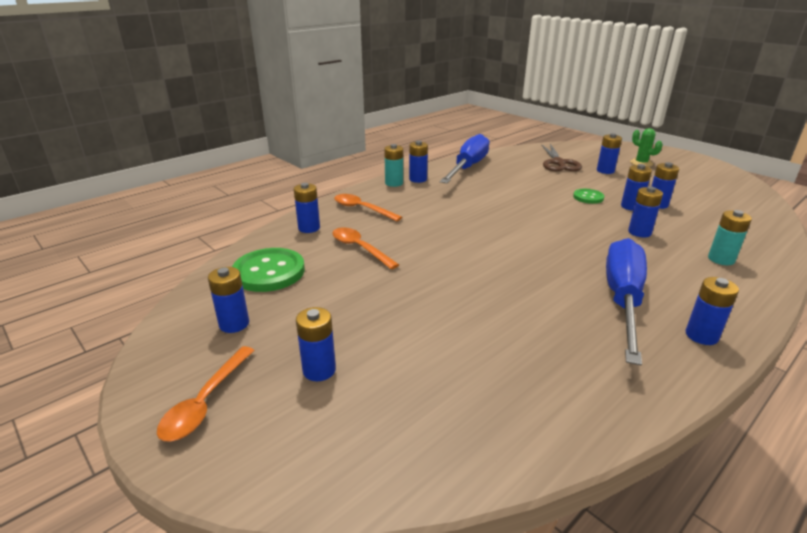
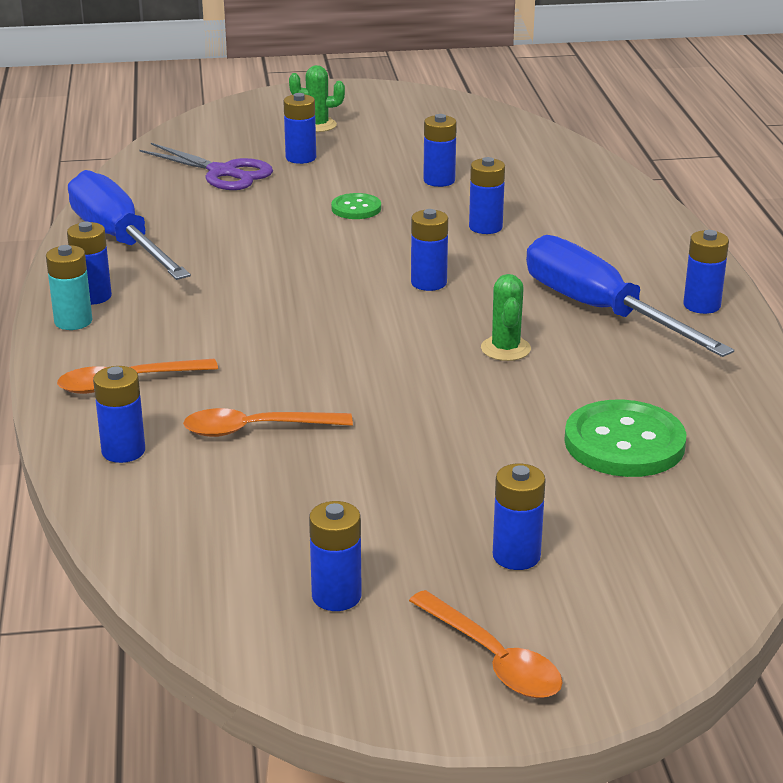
camera: 55 degrees left, 0 degrees up
(269, 272) = (222, 528): green button -> green button (624, 443)
(529, 284) = (505, 349): none -> green cactus
(558, 163) = (222, 172): brown scissors -> purple scissors
(631, 206) = (420, 197): blue battery -> blue battery (428, 283)
(721, 259) = (596, 218): turquoise battery -> none

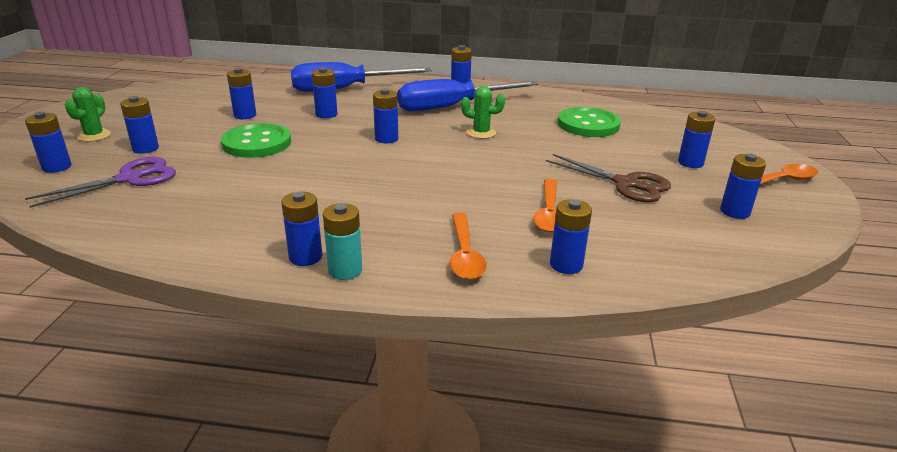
camera: 75 degrees left, 0 degrees up
(119, 240) = (207, 235): blue screwdriver -> blue screwdriver (345, 89)
(231, 134) = (57, 167): none -> blue battery
(356, 208) = (257, 143): green button -> green button, size x1.84
(386, 489) = (626, 184): none -> brown scissors

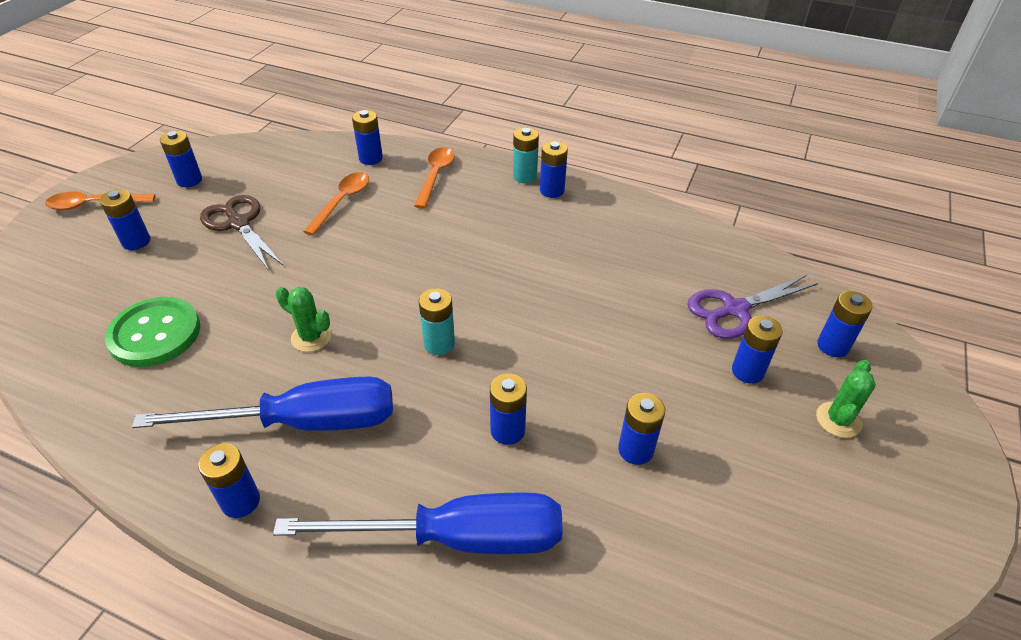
camera: 165 degrees left, 15 degrees up
(257, 143) = (607, 361): green button -> none
(386, 139) = (439, 343): blue battery -> turquoise battery

